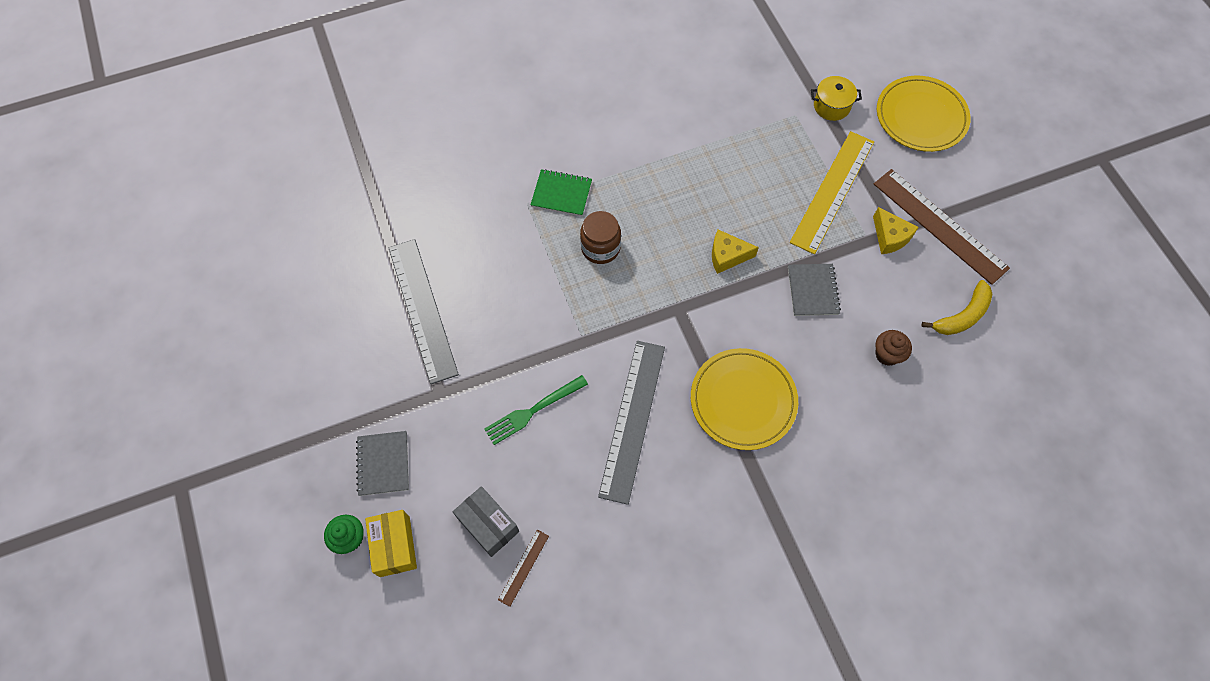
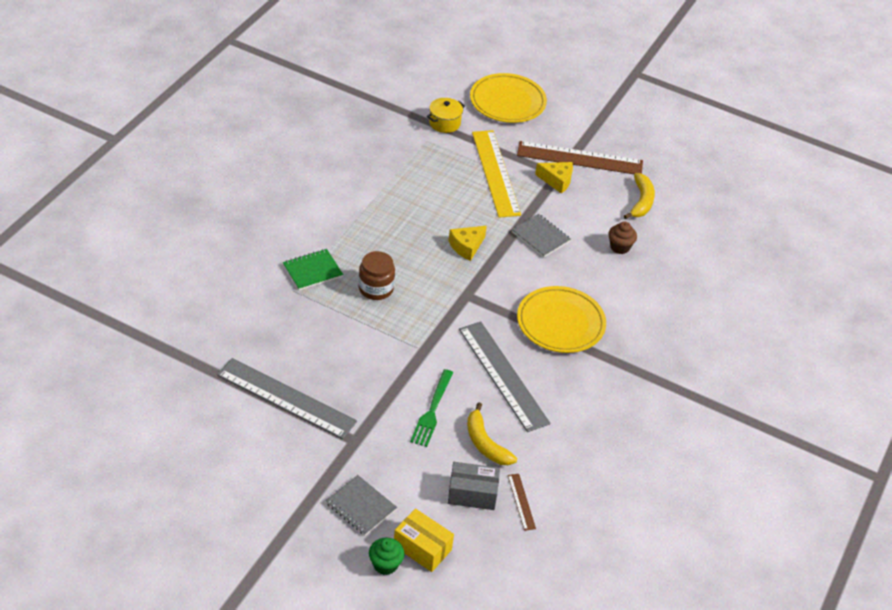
camera: 45 degrees left, 20 degrees down
(549, 480) = (485, 443): none -> yellow banana

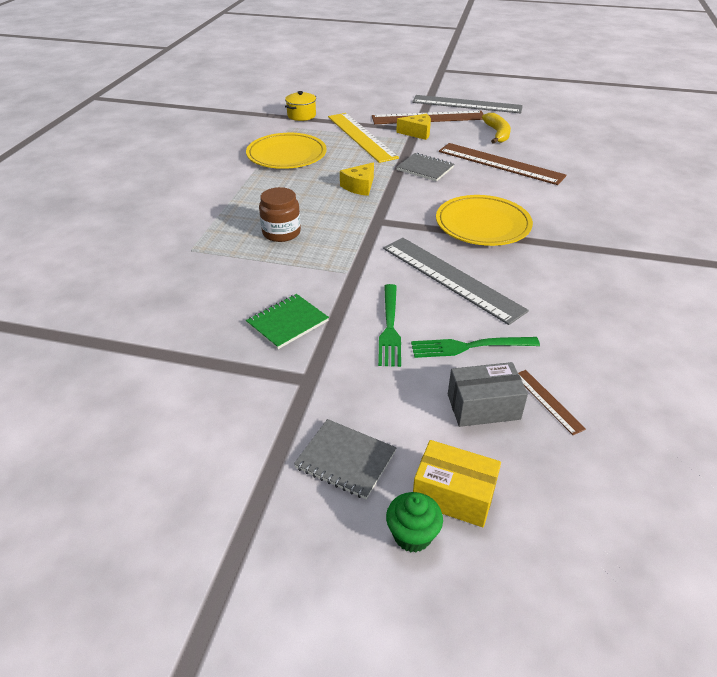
camera: 10 degrees left, 5 degrees down
(286, 398) = (207, 353): grey ruler -> grey ruler (466, 104)
(312, 271) = (208, 231): green notebook -> green notebook (287, 322)
(485, 443) = (468, 347): yellow banana -> green fork
(507, 101) = (349, 97): yellow plate -> yellow plate (286, 155)
(620, 247) = (500, 163): brown cupcake -> brown ruler

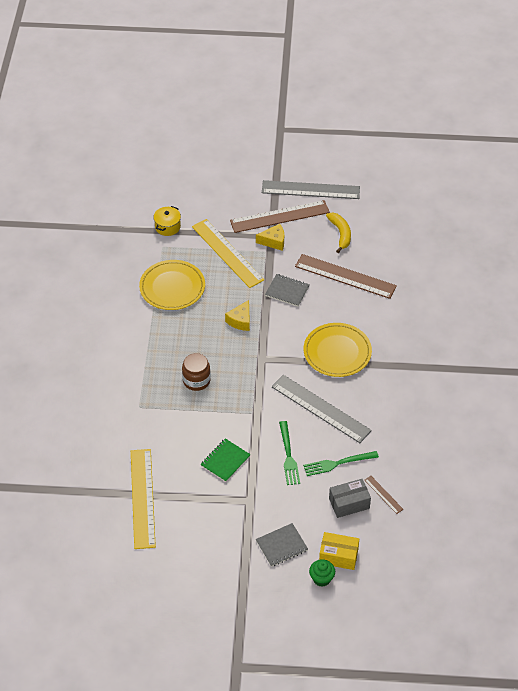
camera: 10 degrees left, 10 degrees up
(135, 354) = (142, 498): none -> yellow ruler
(345, 460) = (281, 546): grey notebook -> grey notebook turned 45 degrees counterclockwise

